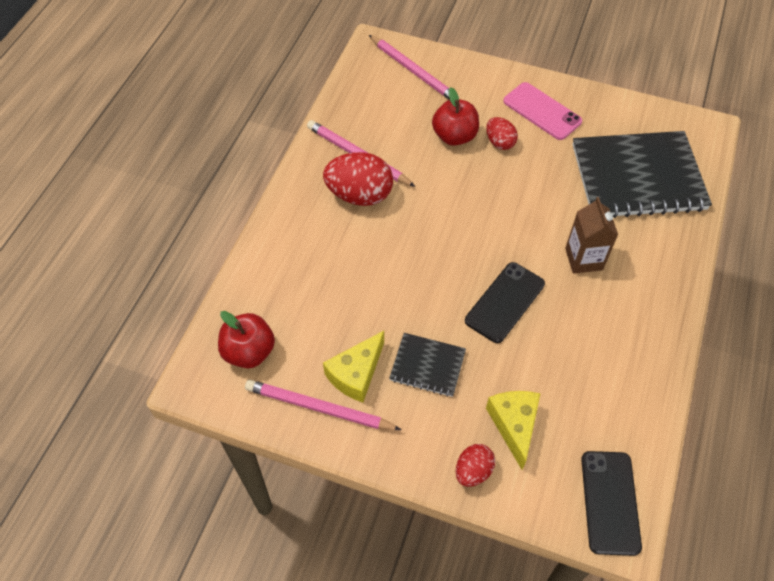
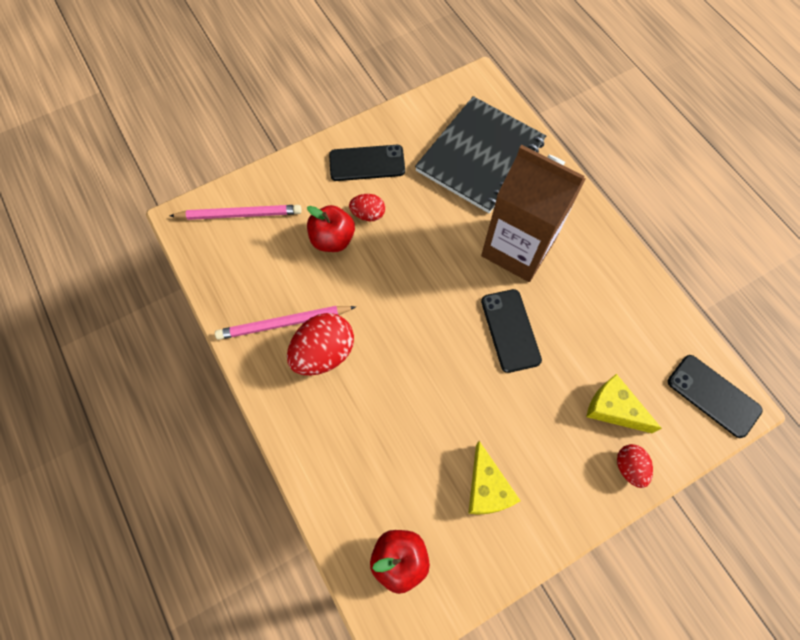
camera: 50 degrees left, 10 degrees up
(319, 408) = (495, 541): pink pencil -> none
(427, 366) = (521, 429): black notebook -> none
(542, 111) = (367, 163): pink phone -> black phone
(584, 259) = (517, 248): brown carton -> brown carton, size x1.93

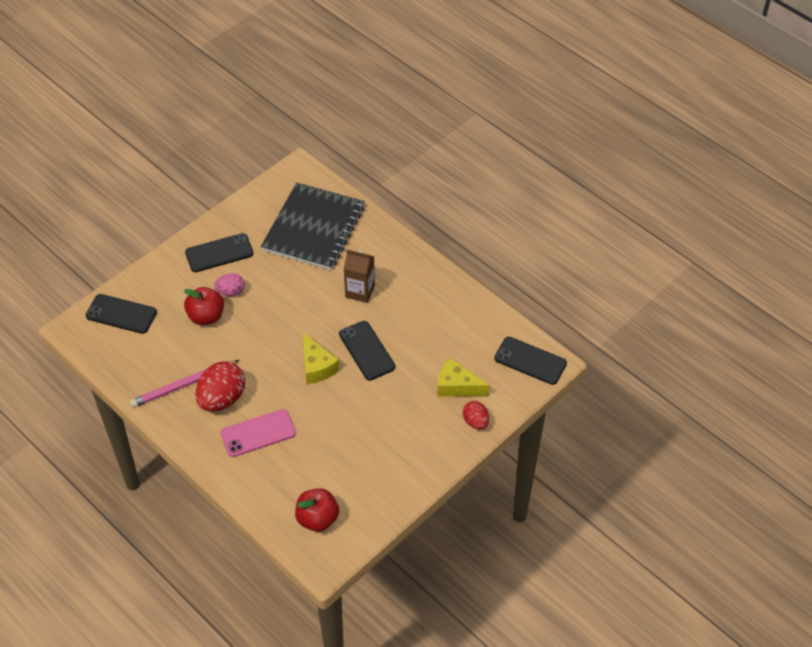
camera: 15 degrees left, 15 degrees down
(239, 214) = (121, 314): pink pencil -> black phone
(355, 412) = (258, 433): none -> pink phone
(368, 214) = (231, 292): red egg -> pink egg
(487, 488) = (372, 459): yellow cheese -> yellow cheese (317, 366)
(517, 248) = (360, 291): brown carton -> brown carton, size x0.52

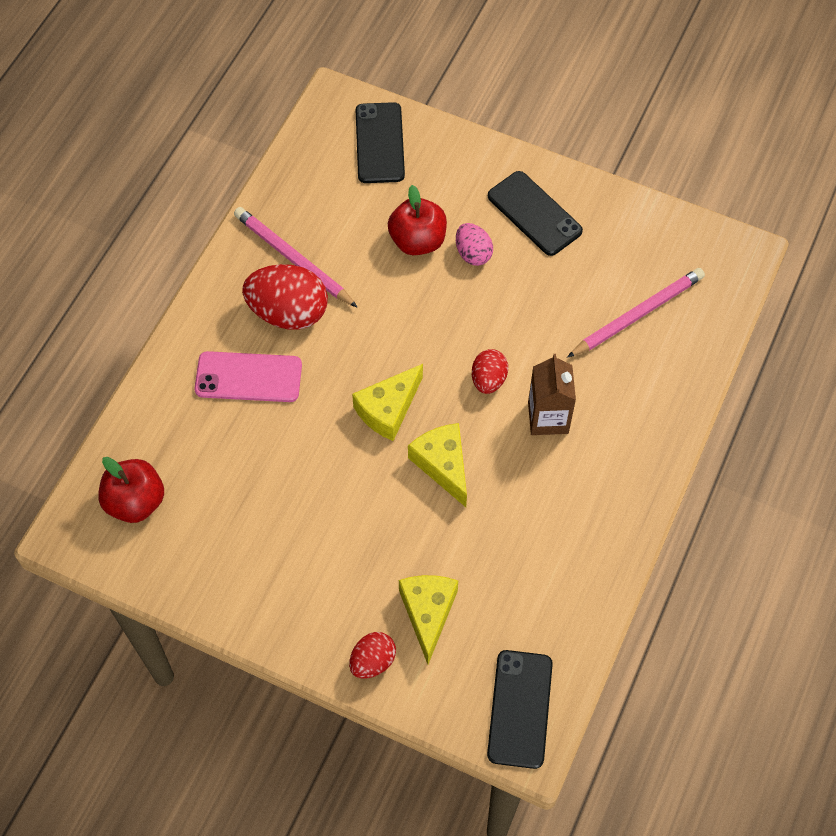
camera: 70 degrees right, 10 degrees up
(258, 433) = (248, 377): pink phone -> pink phone turned 45 degrees counterclockwise
(314, 228) = (637, 314): black notebook -> pink pencil
(321, 311) = (488, 380): none -> red egg
(367, 350) = (443, 465): black phone -> yellow cheese

